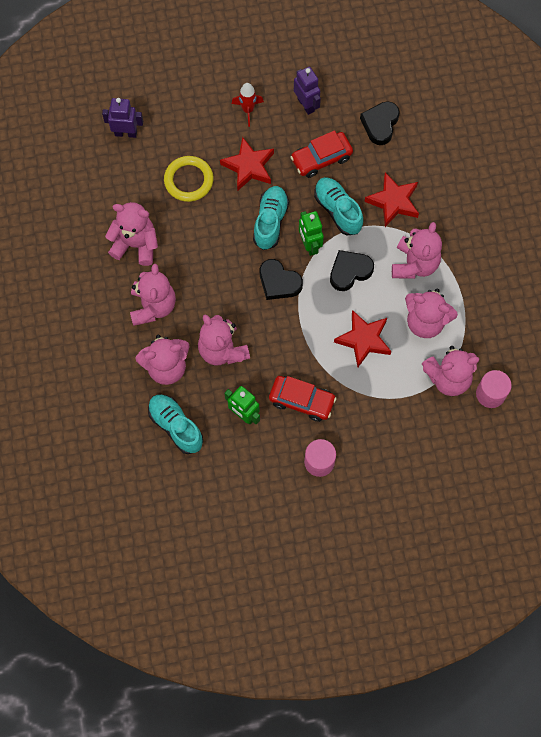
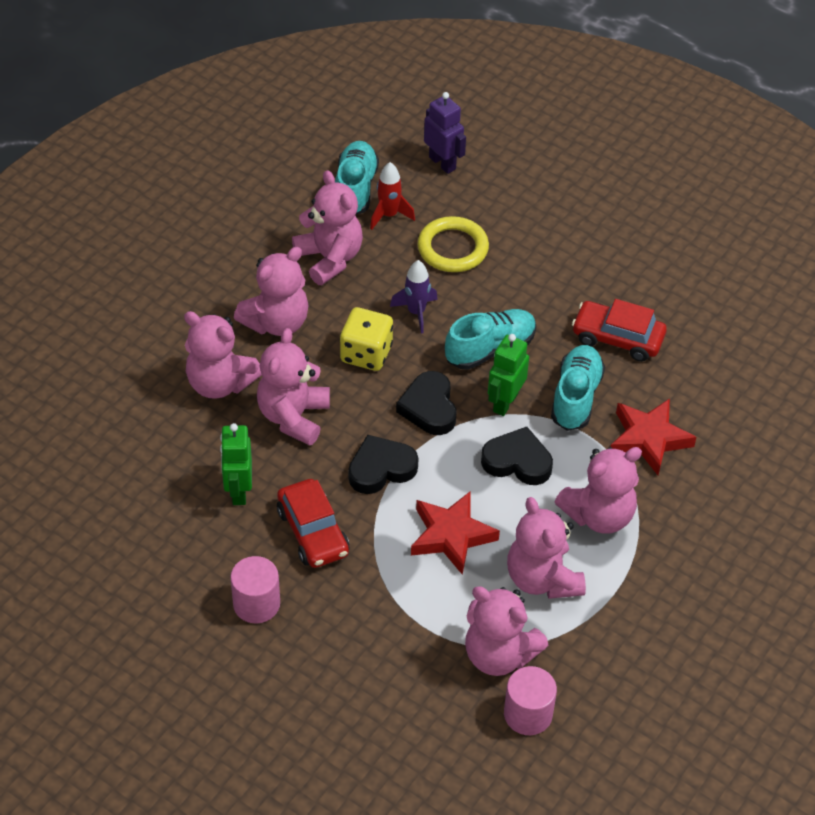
camera: 45 degrees right, 20 degrees down
(176, 426) = (160, 441): turquoise shoe -> turquoise shoe (355, 189)
(213, 235) = (416, 312): none -> purple rocket
(216, 281) = (366, 353): none -> yellow dice
(248, 110) = (592, 237): red rocket -> red rocket (389, 215)
(249, 167) = (530, 285): red star -> none
(306, 105) = (661, 280): purple robot -> none
(380, 124) = (723, 359): black heart -> black heart (381, 468)

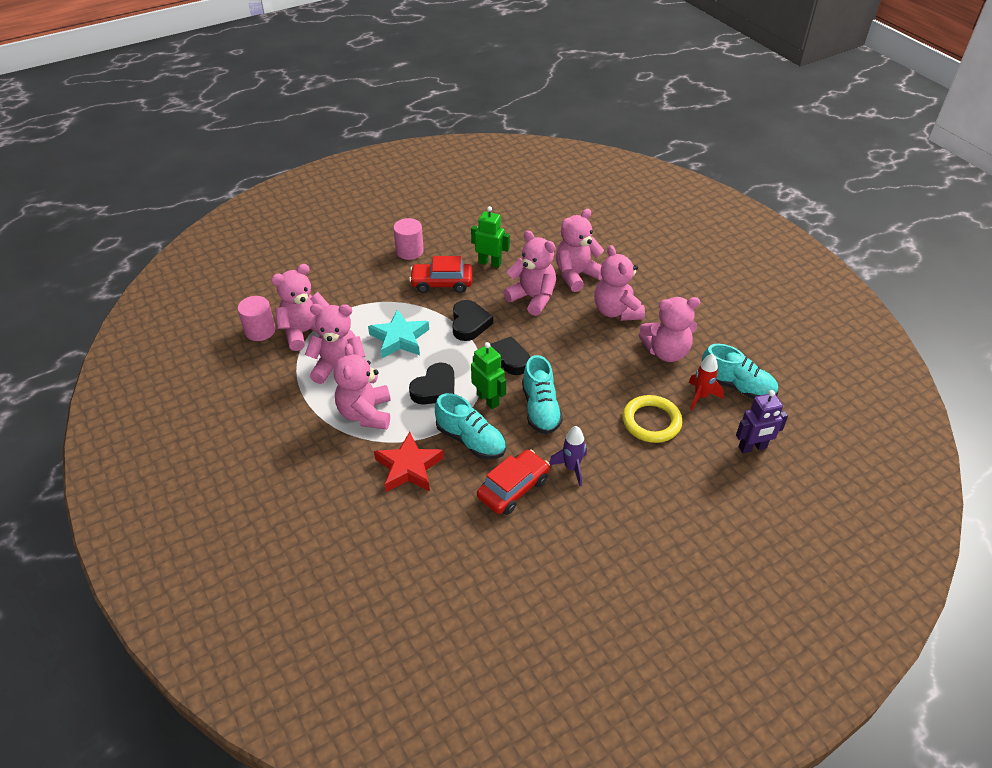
camera: 115 degrees right, 5 degrees down
(366, 353) = (568, 344): yellow dice -> none
(416, 312) = (594, 381): purple rocket -> purple rocket (571, 468)
(451, 536) = (399, 338): red star -> turquoise star

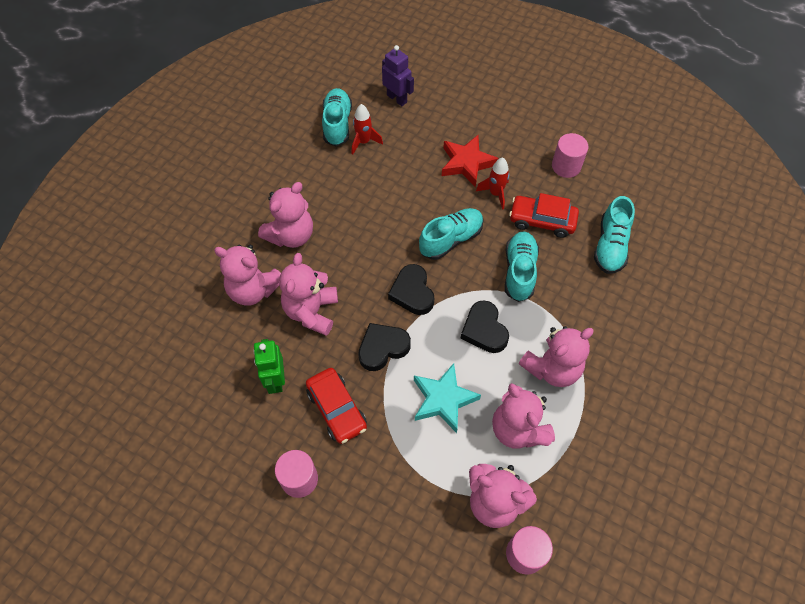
camera: 120 degrees left, 15 degrees up
(409, 467) = (578, 300): red star -> red star (467, 163)
(435, 388) = (484, 330): black heart -> black heart turned 120 degrees counterclockwise
(444, 529) = (610, 246): none -> turquoise shoe
(488, 400) = (468, 282): green robot -> none
(568, 551) = (566, 166): none -> pink cylinder
(571, 468) = (495, 193): purple rocket -> red rocket
(651, 422) = (413, 163): yellow ring -> none
(666, 352) = (325, 180): pink teddy bear -> none

